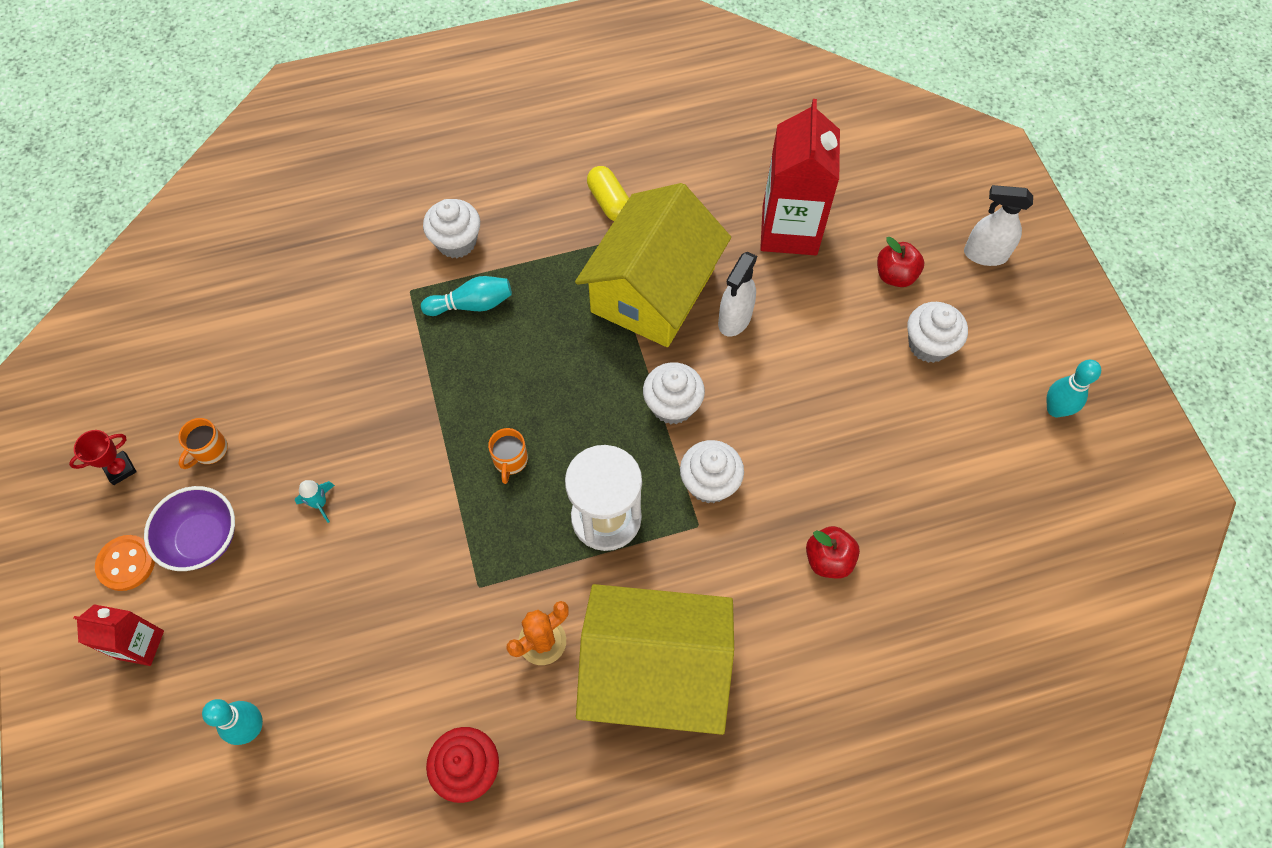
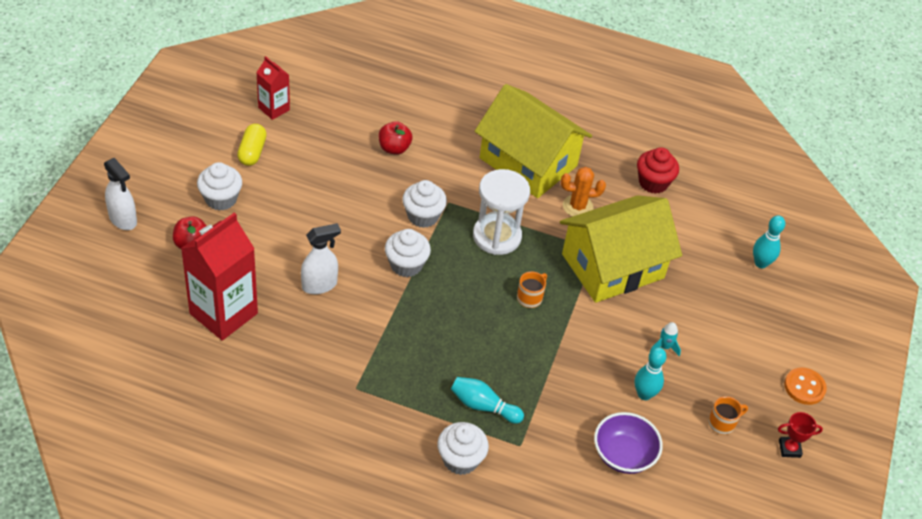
camera: 150 degrees left, 15 degrees down
(140, 645) = (810, 338): red carton -> red carton (274, 109)
(202, 538) = (749, 372): purple bowl -> purple bowl (623, 455)
(609, 202) = (324, 415): yellow capsule -> yellow capsule (252, 152)
(653, 290) = (353, 336): yellow house -> yellow house (612, 266)
(1055, 409) = (194, 130): turquoise bowling pin -> turquoise bowling pin (644, 394)

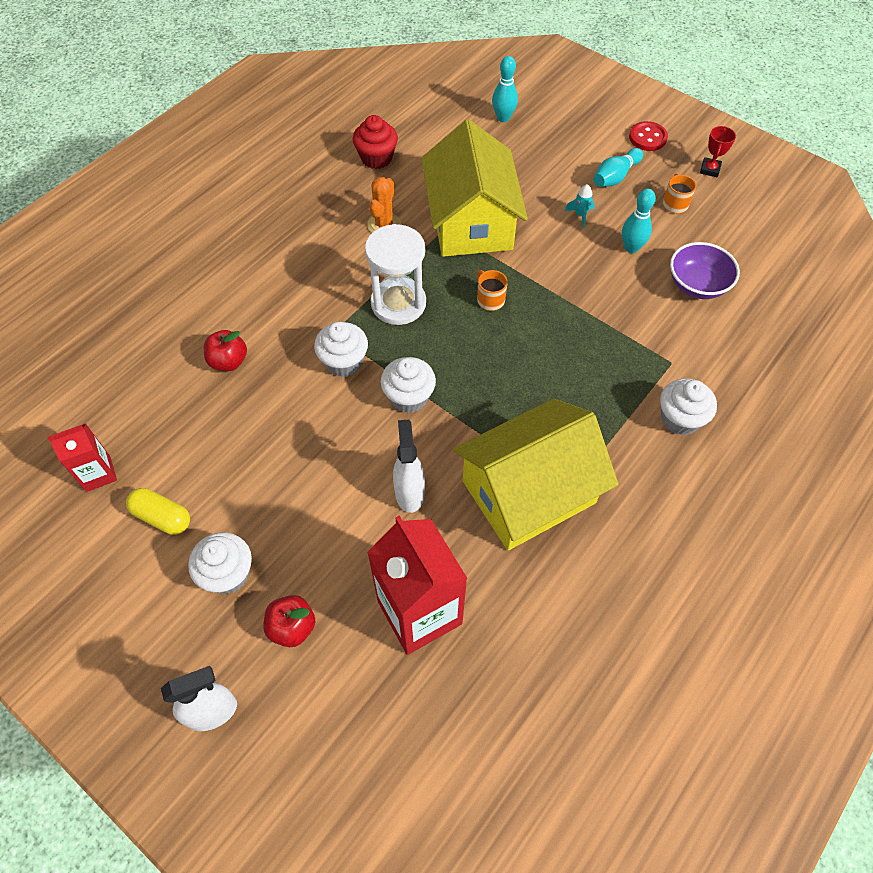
camera: 65 degrees left, 10 degrees up
(483, 406) = (618, 380): turquoise bowling pin -> turquoise bowling pin (615, 177)
(528, 162) = (305, 246): yellow house -> yellow house (528, 492)
(804, 387) = (647, 138): orange button -> red button

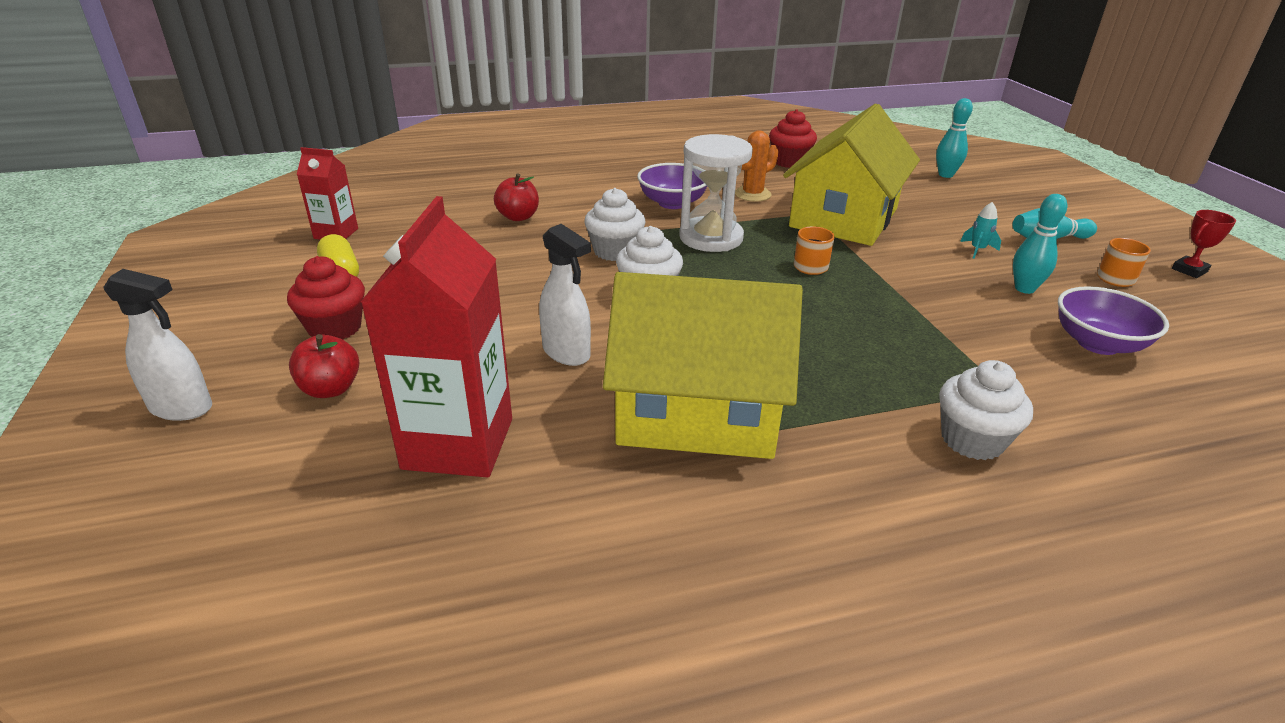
camera: 35 degrees right, 25 degrees down
(227, 573) = (335, 328): white cupcake -> red cupcake
(333, 272) = (672, 203): none -> purple bowl
(409, 492) = (566, 353): white spray bottle -> white spray bottle turned 105 degrees clockwise
(647, 138) = (1115, 228): red button -> none

